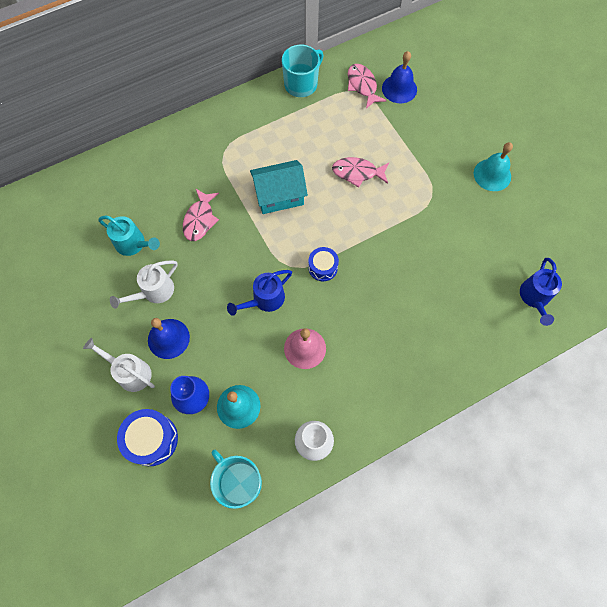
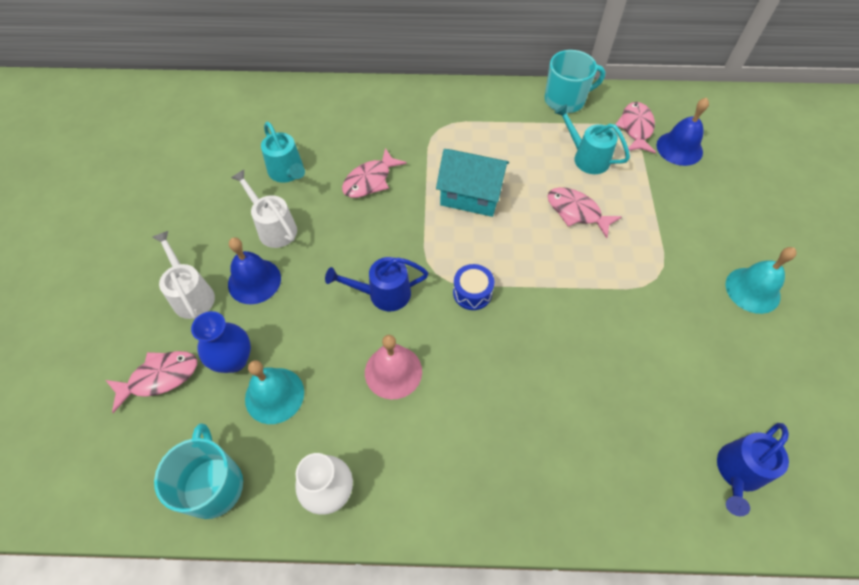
camera: 30 degrees right, 10 degrees down
(152, 439) = (159, 378): blue drum -> pink fish
(154, 292) = (273, 227): white watering can -> white watering can turned 60 degrees clockwise
(341, 126) = (586, 157): none -> turquoise watering can

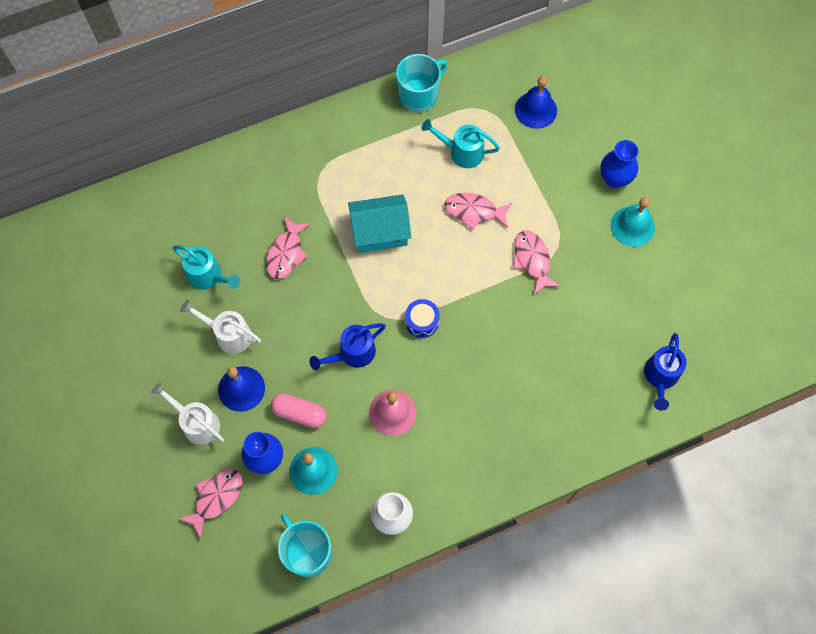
camera: 25 degrees left, 10 degrees up
(296, 329) = (299, 413): none -> pink capsule
(636, 128) = (492, 102): pink fish -> pink fish (532, 260)
(746, 237) = (614, 179): none -> blue vase

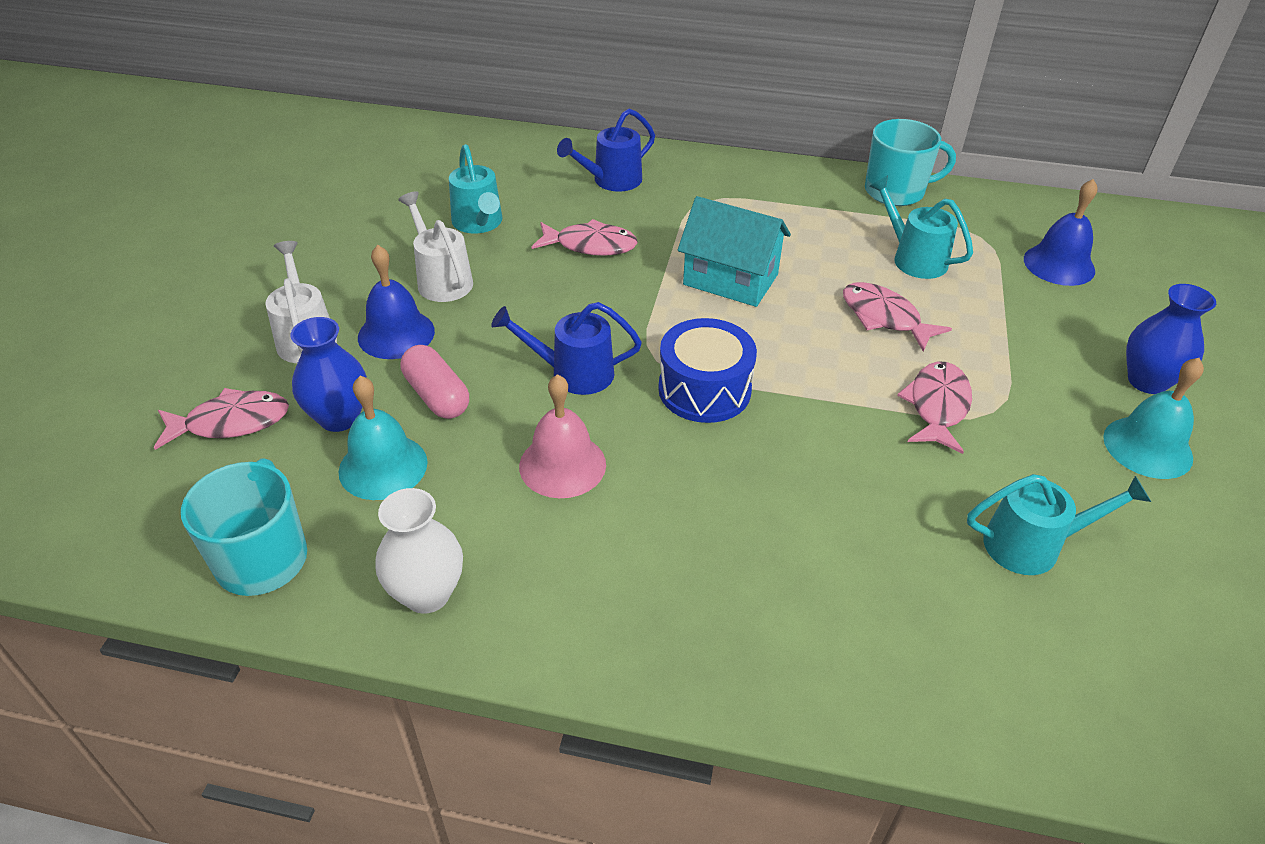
camera: 35 degrees right, 25 degrees down
(286, 253) = (590, 245): pink fish -> pink fish turned 135 degrees counterclockwise
(422, 321) = (704, 390): blue drum -> blue drum, size x1.57
(612, 319) = (1033, 545): none -> turquoise watering can
(660, 377) = (1082, 679): blue watering can -> blue watering can (611, 181)

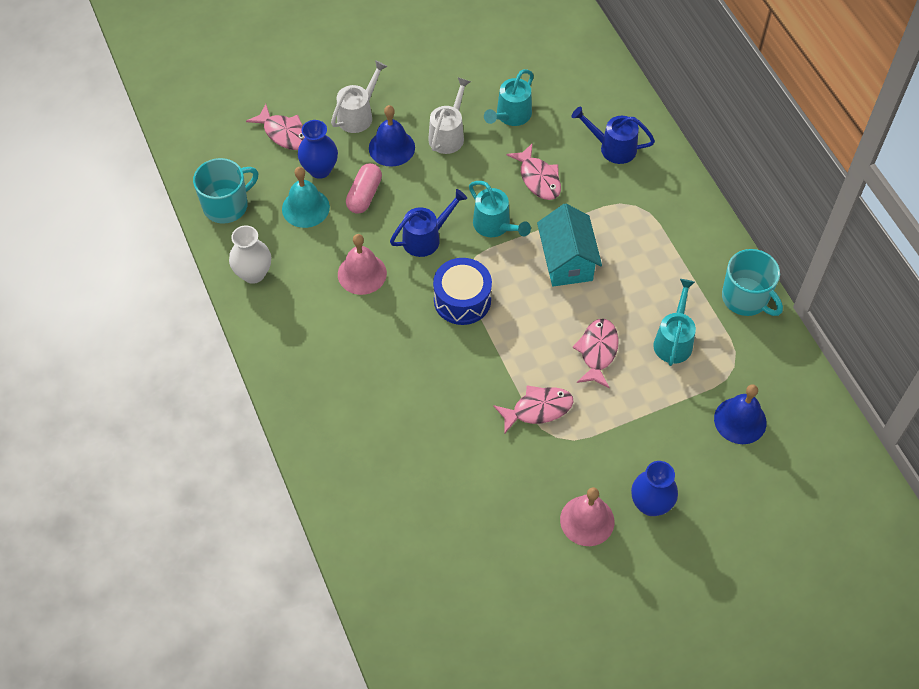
camera: 55 degrees right, 15 degrees up
(572, 373) = (426, 238): blue watering can -> blue watering can turned 90 degrees clockwise
(1033, 545) = (465, 490): turquoise watering can -> turquoise watering can (495, 226)
(1147, 447) = (587, 520): turquoise bell -> pink bell

